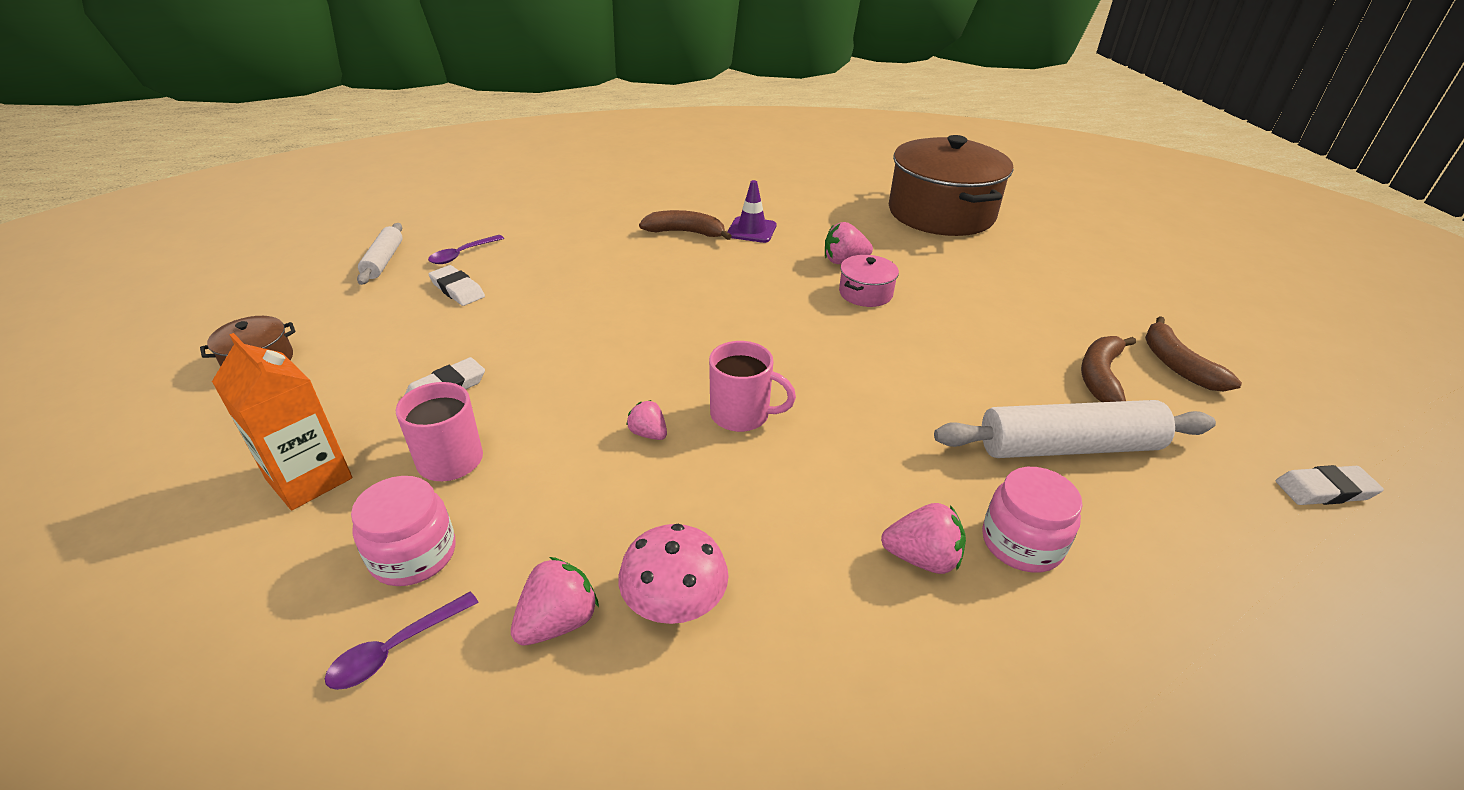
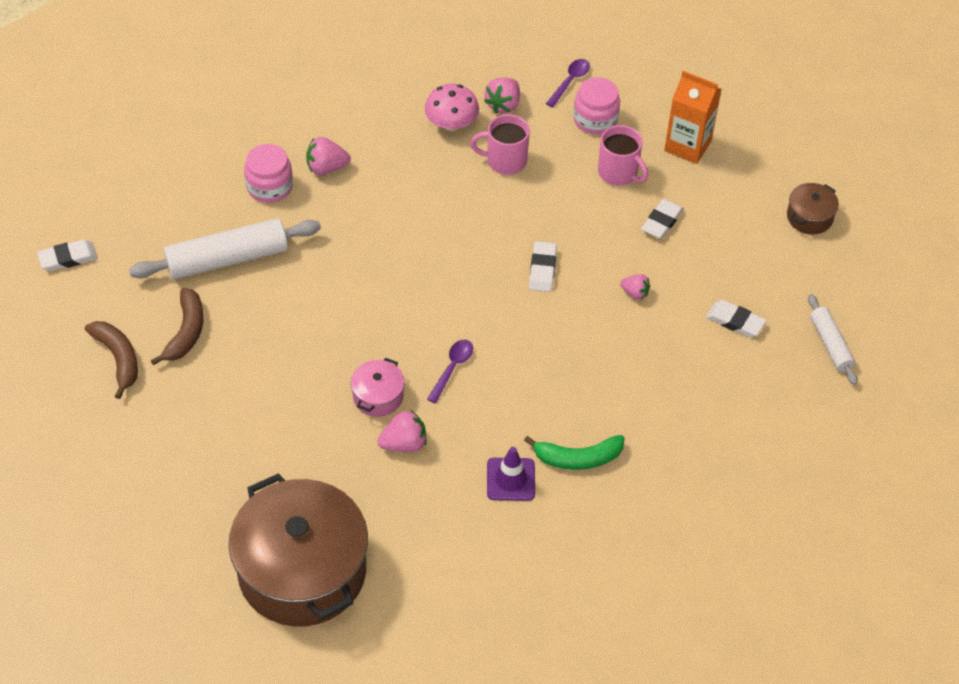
camera: 165 degrees right, 15 degrees up
(462, 254) = (769, 370): purple spoon -> purple spoon (452, 368)
(636, 365) = (542, 269): none -> white eraser
(648, 434) = (507, 214): pink strawberry -> pink strawberry (635, 293)
(685, 232) = (578, 458): brown banana -> green banana
(742, 415) = (451, 241): pink mug -> pink mug (505, 161)

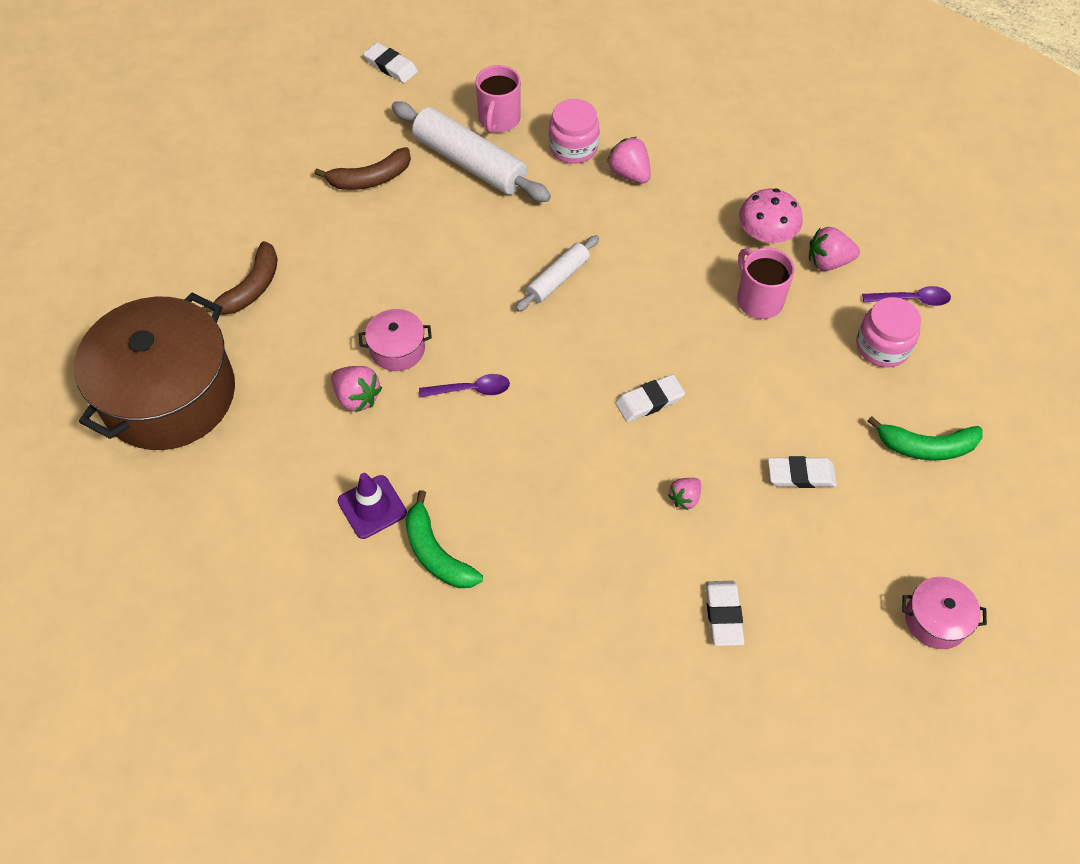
camera: 60 degrees right, 5 degrees up
(118, 359) = (311, 151): brown banana -> brown banana (251, 288)
(618, 173) = (831, 403): pink mug -> pink mug (499, 120)
(635, 293) = (684, 498): pink strawberry -> pink strawberry turned 45 degrees clockwise
(687, 146) = (926, 447): orange carton -> green banana
(809, 217) = (936, 620): brown pot -> pink pot
(830, 344) = (769, 734): white rolling pin -> white rolling pin (558, 279)

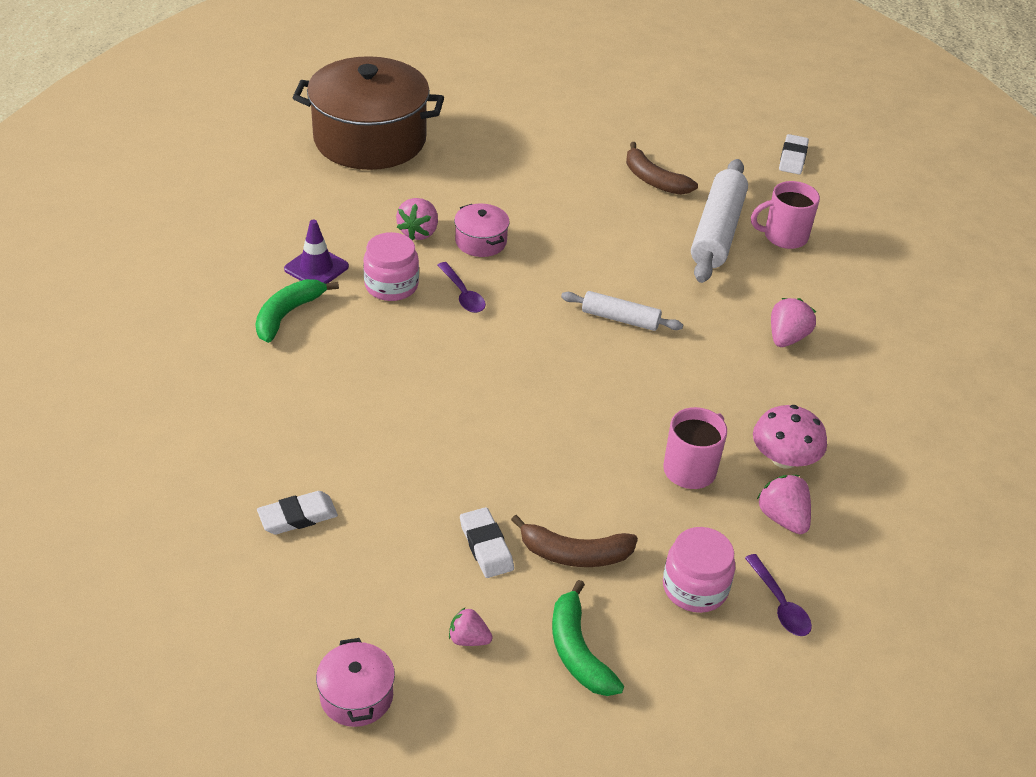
camera: 65 degrees right, 15 degrees down
(251, 288) = (494, 149): brown banana -> brown banana (574, 554)
(573, 147) = (789, 292): pink jar -> pink jar (391, 285)
(649, 401) = (515, 412): white eraser -> none
(684, 498) = (415, 461): pink strawberry -> pink strawberry (468, 639)

